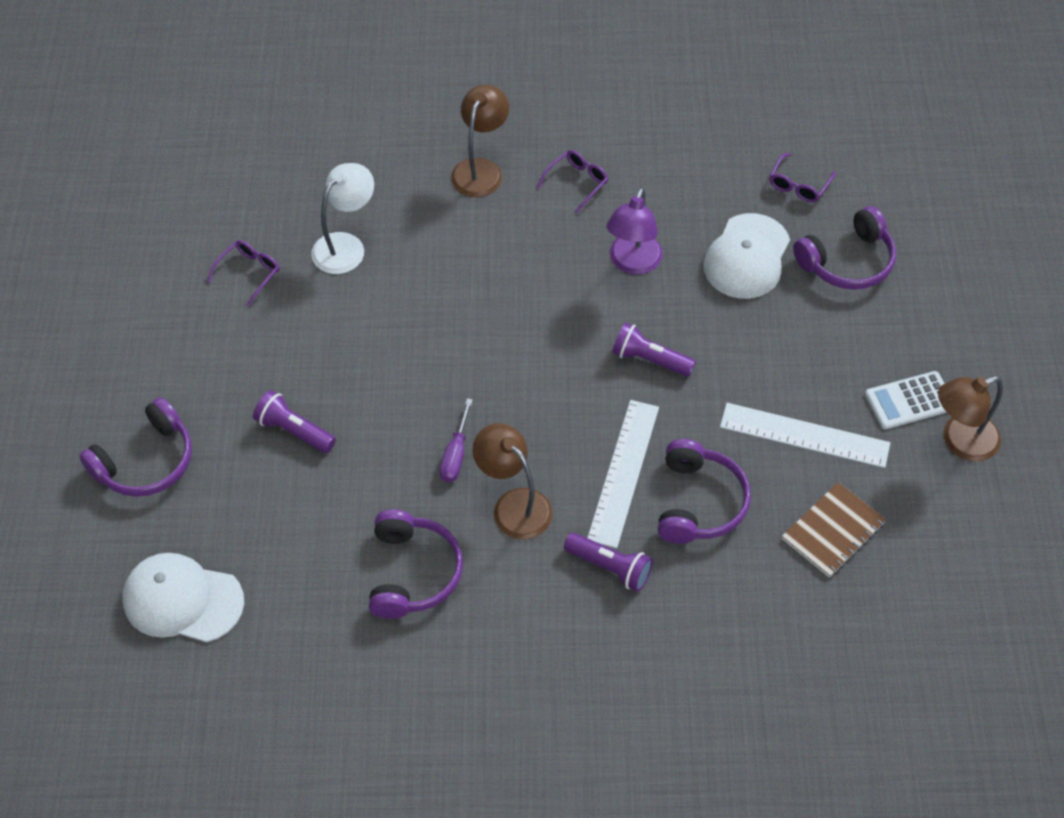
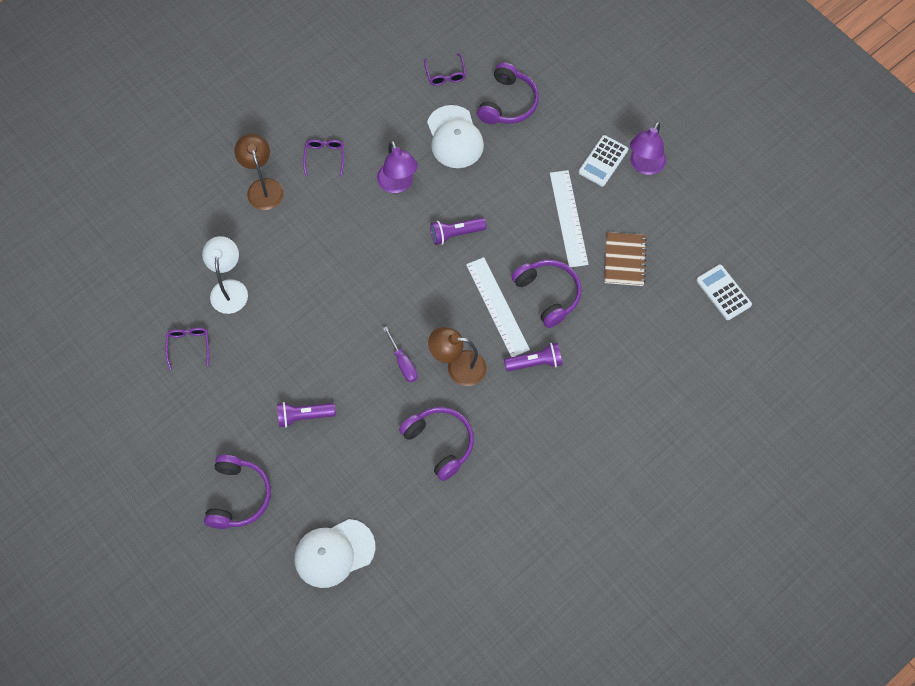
camera: 40 degrees left, 10 degrees up
(804, 435) = (568, 218): white ruler -> white ruler turned 75 degrees counterclockwise
(932, 662) = (723, 292): none -> white calculator
(960, 442) = (644, 166): brown lamp -> purple lamp

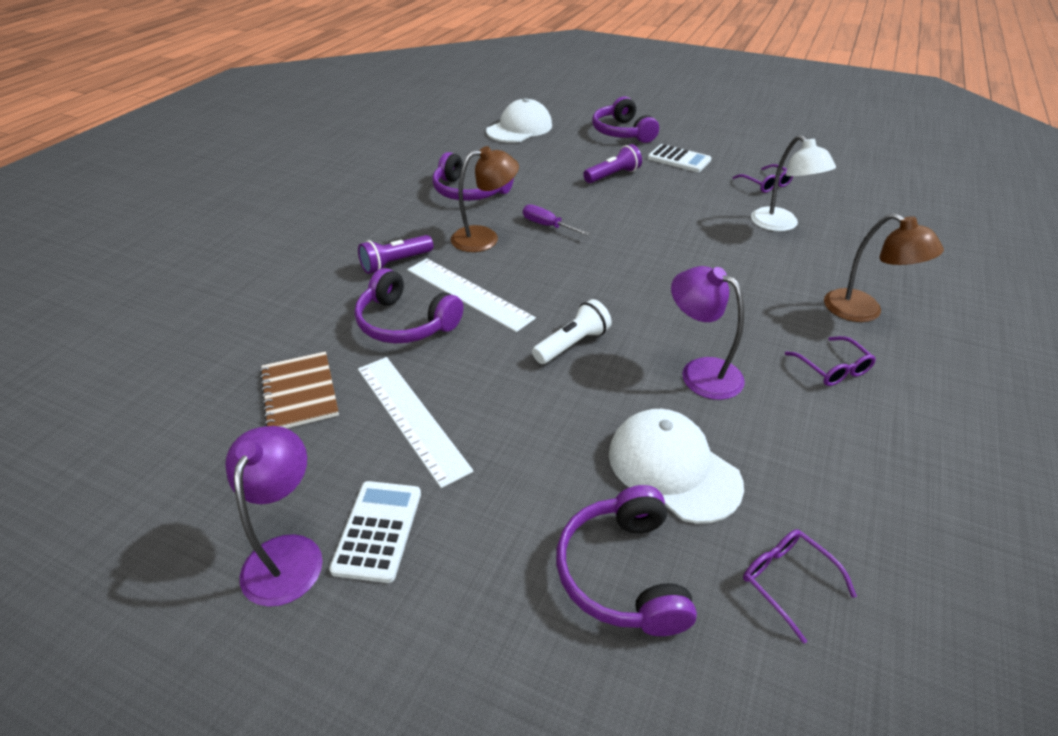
camera: 155 degrees right, 25 degrees down
(455, 234) = (572, 344): purple flashlight -> white flashlight
(723, 292) = (123, 402): white calculator -> white calculator (679, 159)

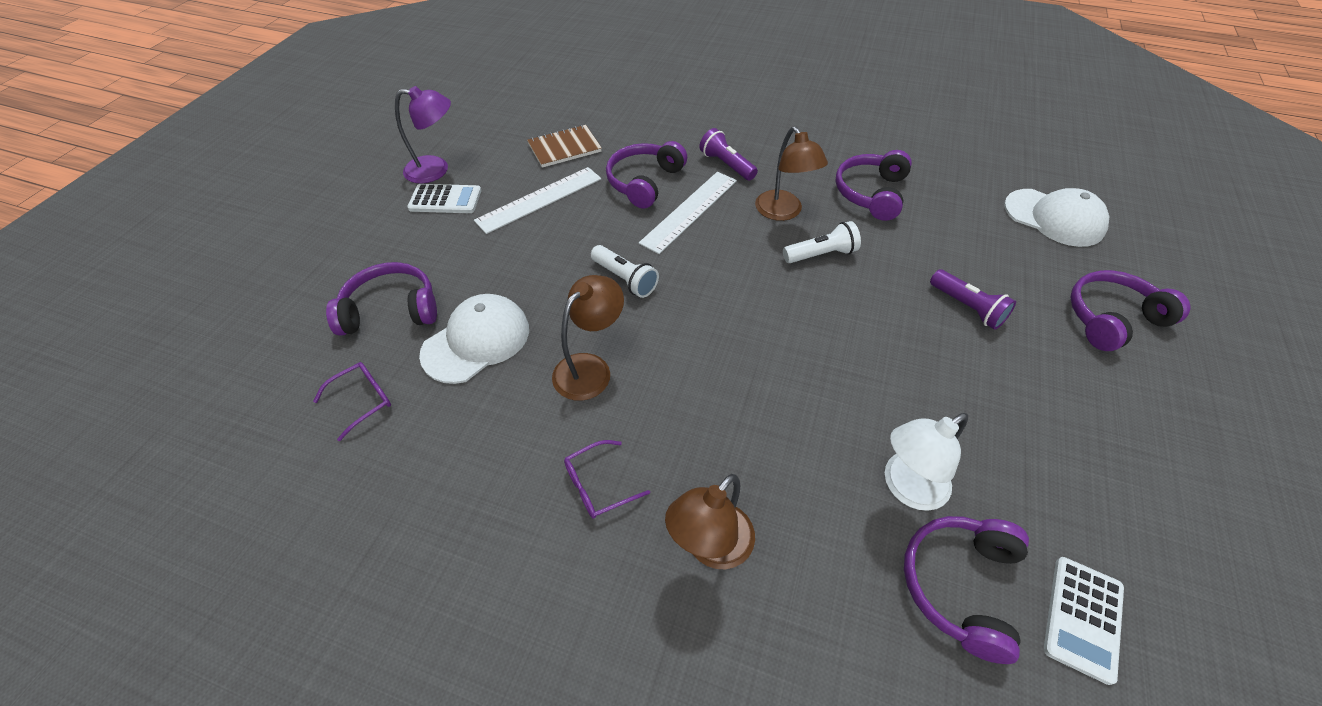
camera: 85 degrees right, 10 degrees up
(547, 226) = (821, 254): purple screwdriver -> white flashlight
(679, 159) = (1058, 381): white calculator -> white calculator (1083, 618)
(700, 372) = (590, 368): purple lamp -> brown lamp
(766, 184) = (1030, 487): purple glasses -> none
(844, 219) = (960, 585): none -> purple headphones

